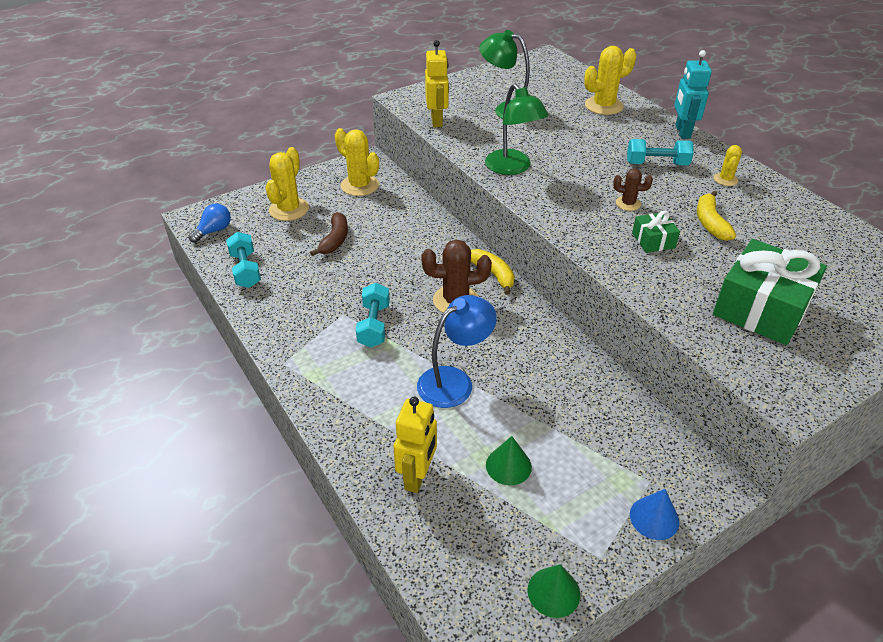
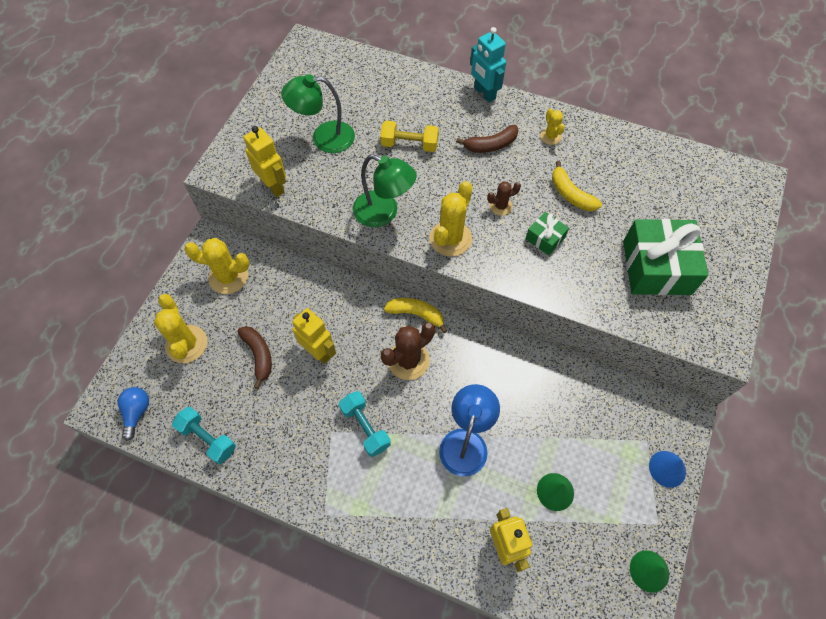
camera: 35 degrees left, 20 degrees up
(384, 259) = (318, 352): none -> yellow robot
(578, 138) = (409, 144): none -> yellow dumbbell
(603, 106) = (402, 91): yellow cactus -> yellow cactus (450, 238)
(657, 164) = (490, 145): turquoise dumbbell -> brown banana

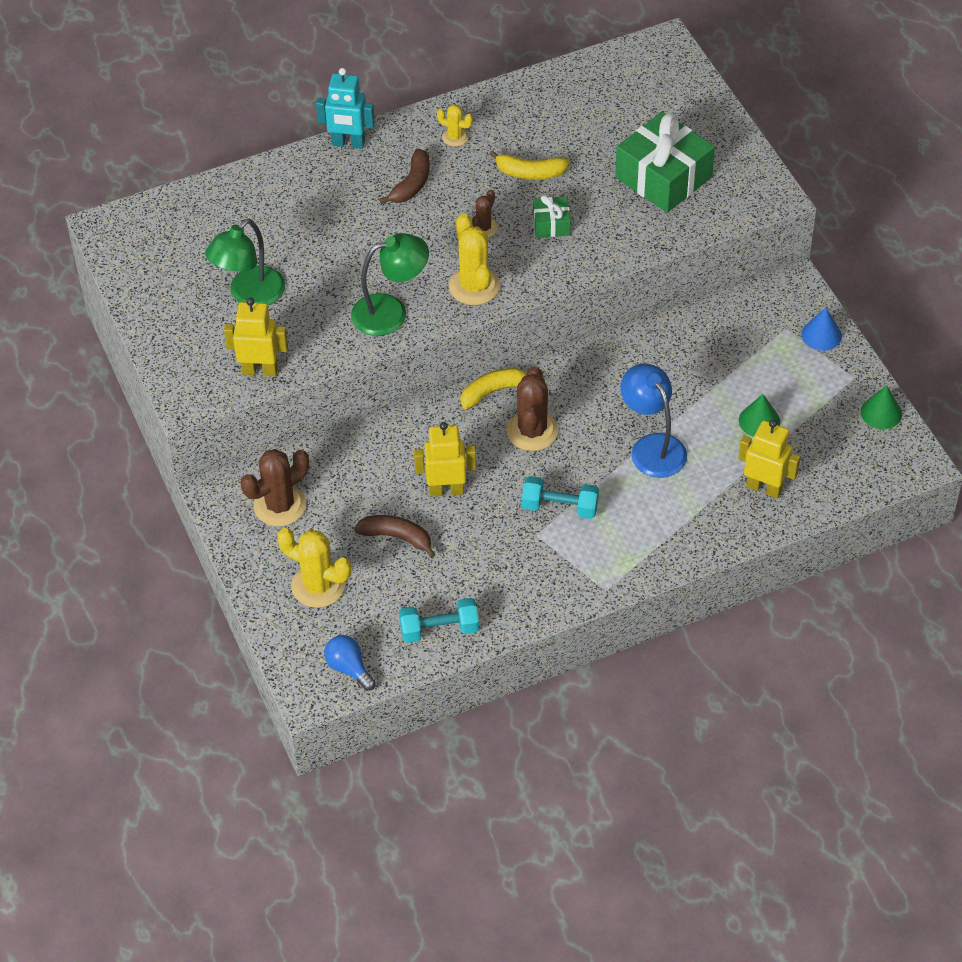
camera: 45 degrees left, 10 degrees down
(228, 277) = (280, 505): yellow cactus -> brown cactus
(409, 144) = (337, 239): yellow dumbbell -> none

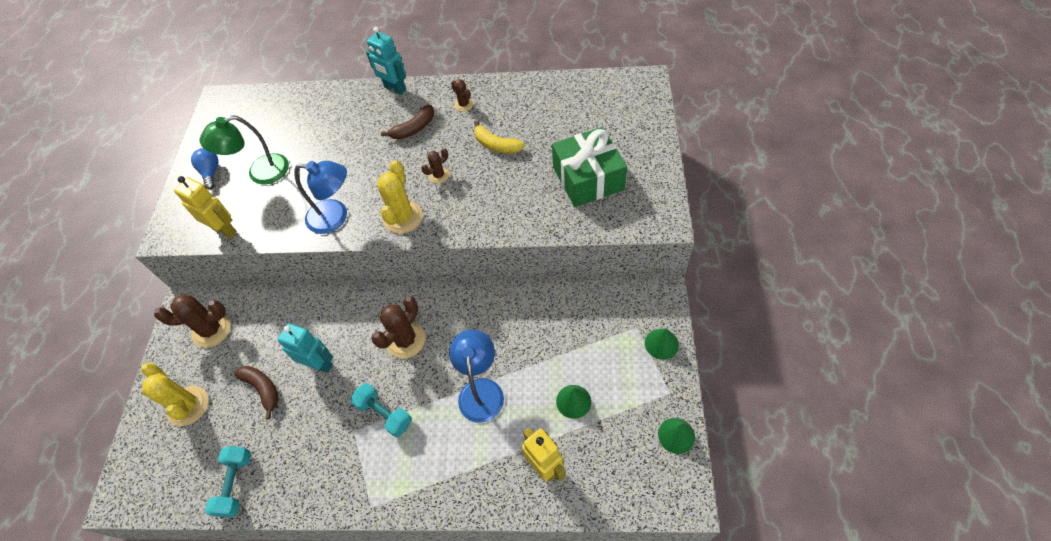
camera: 30 degrees right, 5 degrees up
(349, 668) = (156, 488): blue light bulb -> blue light bulb (211, 172)
(391, 312) = (335, 217): green lamp -> blue lamp
(439, 629) = (235, 484): turquoise dumbbell -> turquoise dumbbell turned 75 degrees clockwise
(446, 490) = (319, 364): yellow robot -> turquoise robot
(455, 137) = (464, 104): yellow cactus -> brown cactus
(493, 391) = (400, 297): yellow banana -> none
(551, 224) = (486, 188): green gift -> none
(821, 335) = (661, 344): blue cone -> green cone

